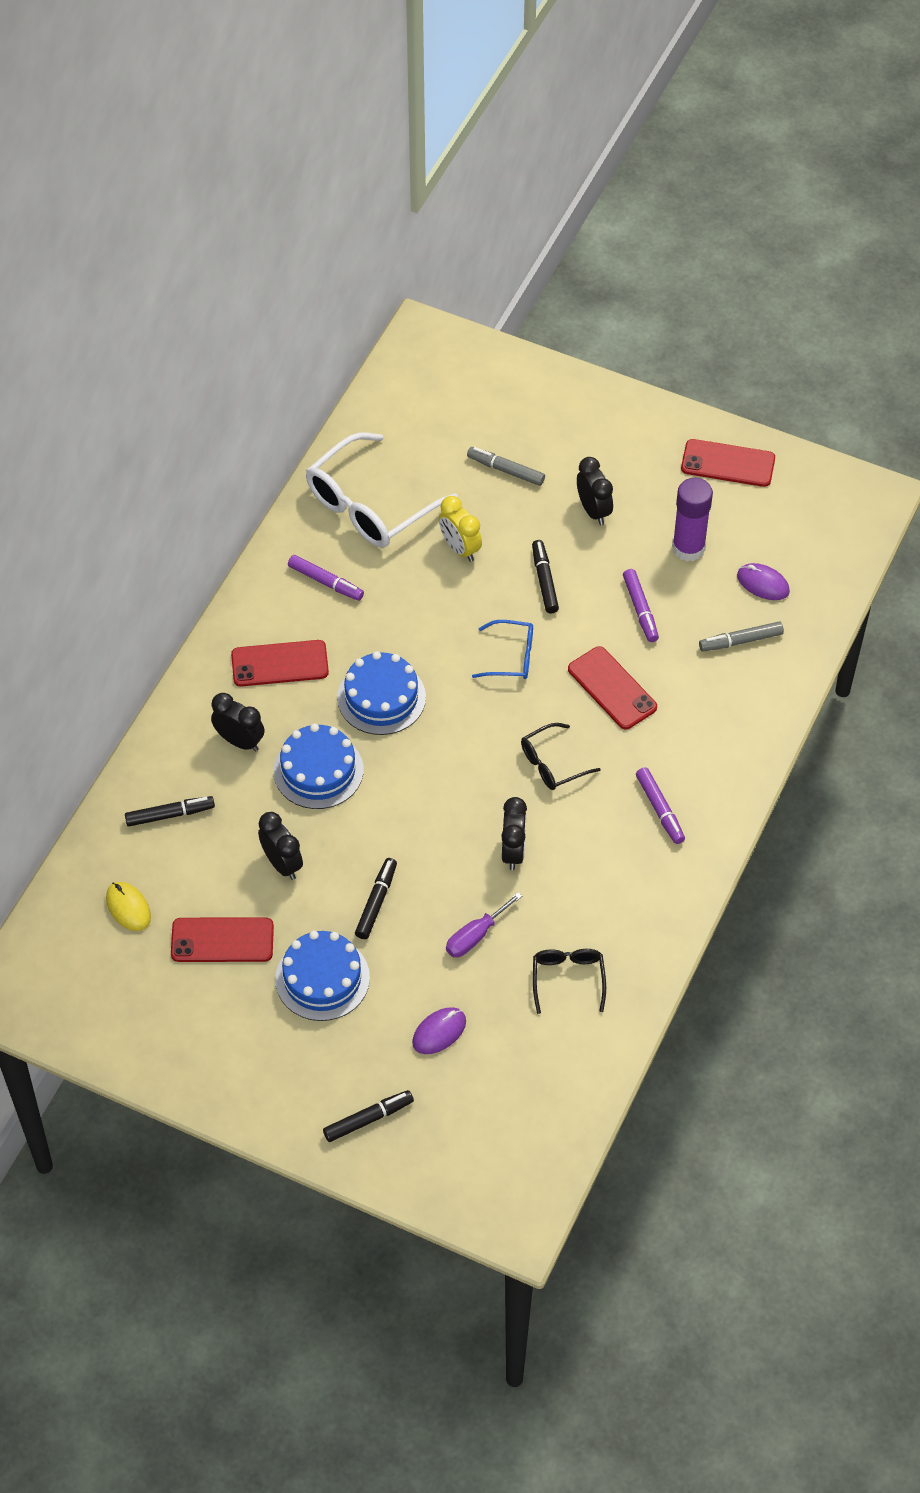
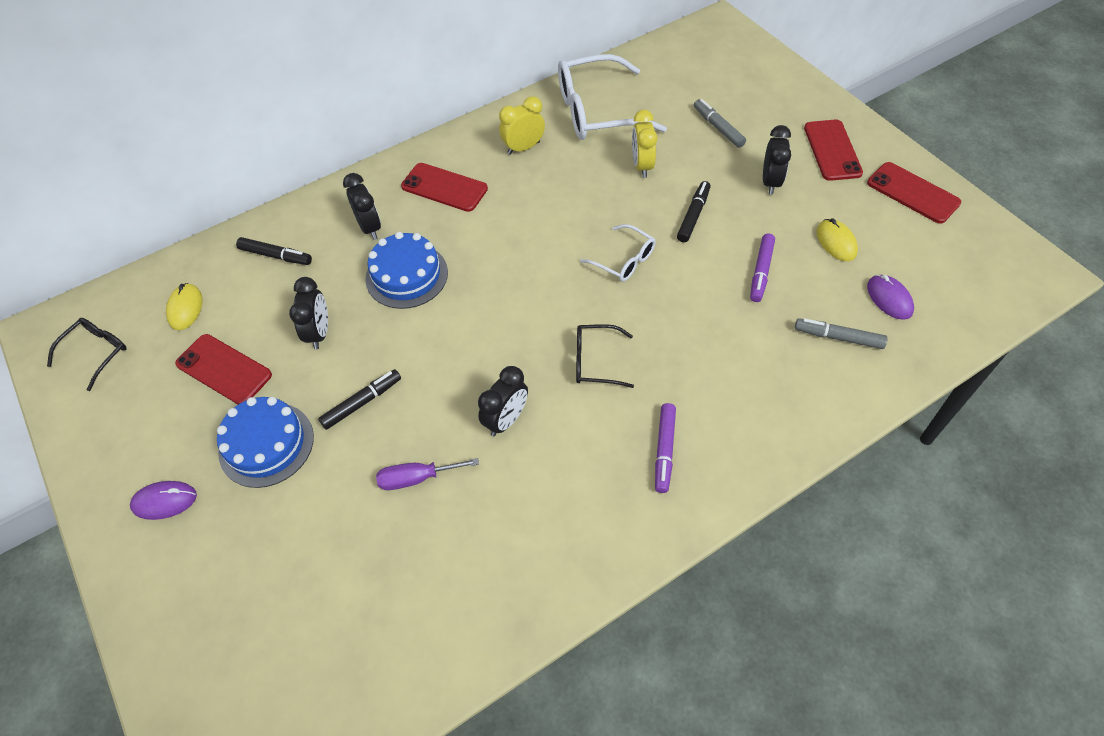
camera: 35 degrees right, 0 degrees up
(326, 582) = (523, 148): purple marker -> yellow clock
(368, 1119) = (189, 600): black marker -> none
(381, 697) = (498, 244): blue cake -> none
(439, 1032) = (315, 551): purple mouse -> purple mouse (164, 501)
(510, 657) = (623, 260): blue glasses -> white glasses
(568, 980) = (464, 569): black glasses -> black glasses (96, 353)
(612, 688) = (692, 323): red phone -> red phone (832, 150)
(688, 548) = (836, 242): purple glue stick -> yellow mouse

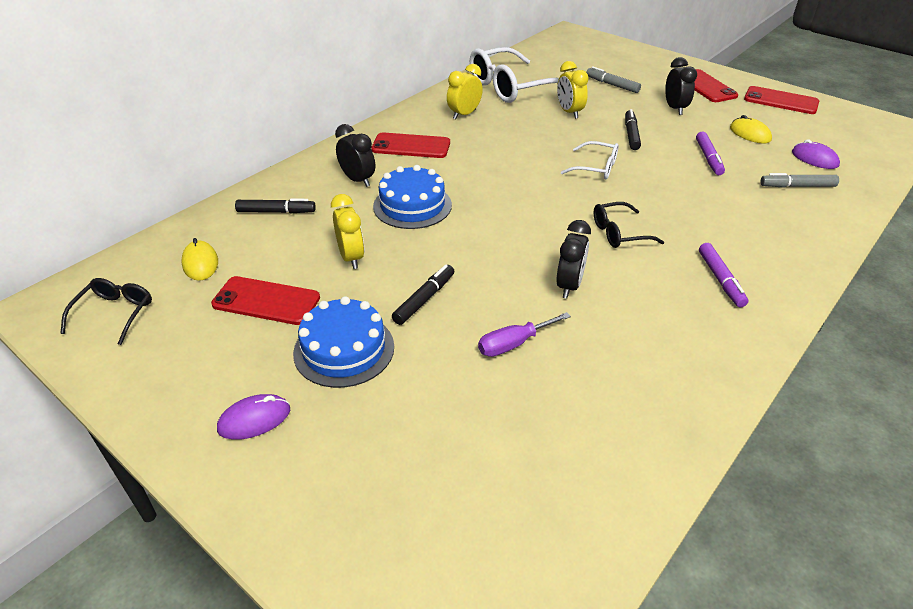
camera: 20 degrees left, 15 degrees down
(319, 333) = (351, 257): black clock -> yellow clock

